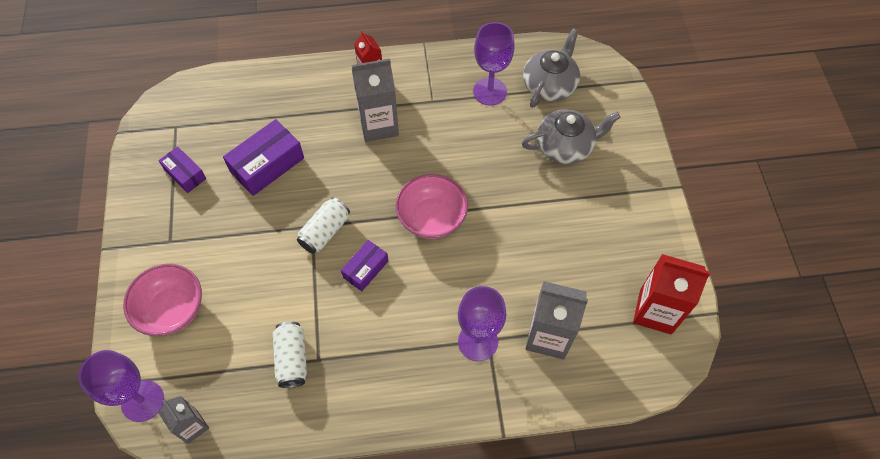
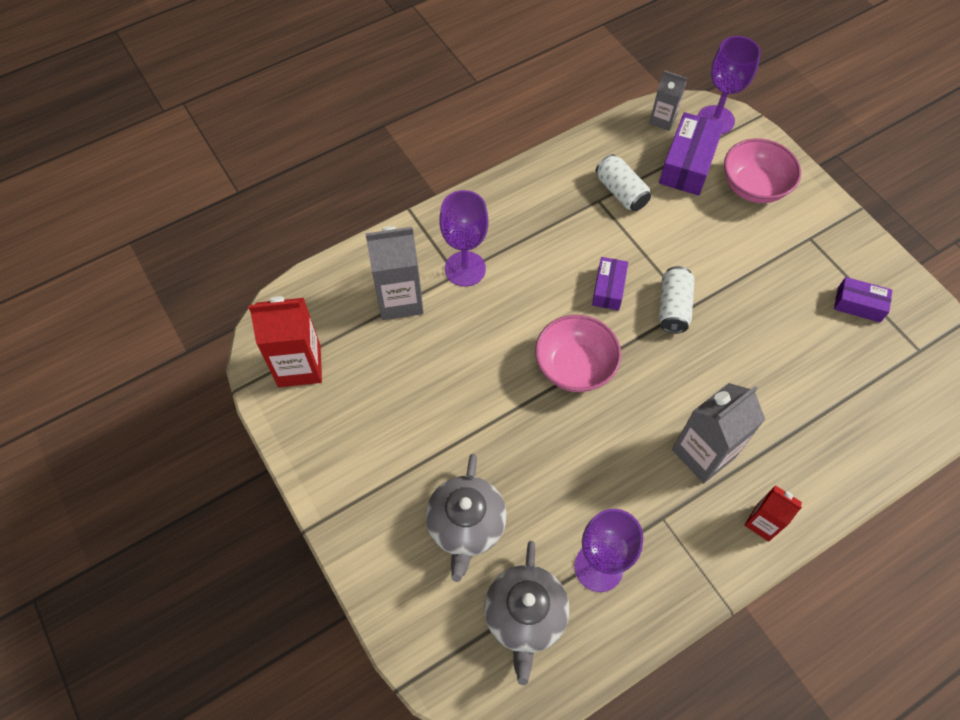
camera: 155 degrees right, 0 degrees up
(267, 165) = (786, 350): purple box -> purple box (688, 164)
(565, 146) = (466, 525): grey teapot -> grey teapot turned 45 degrees counterclockwise

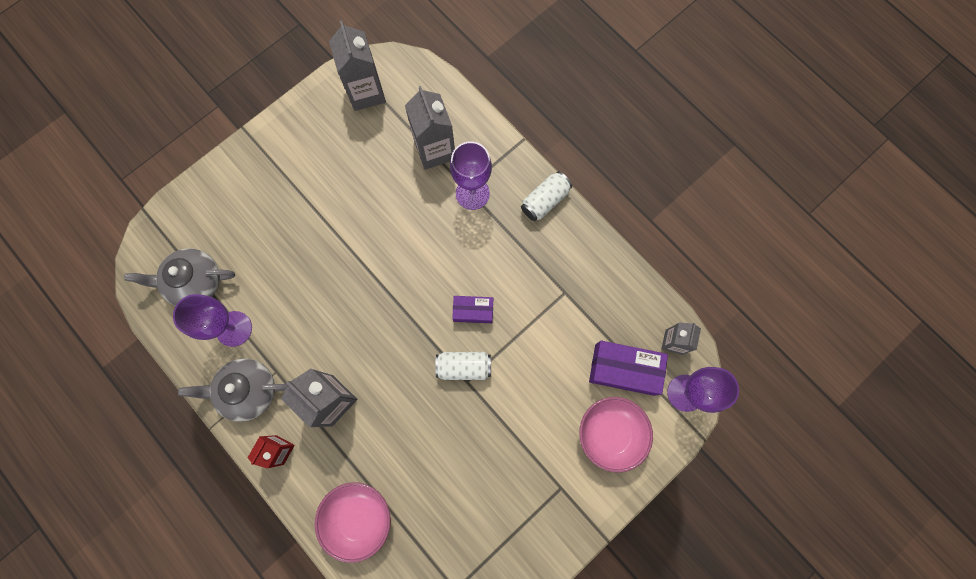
camera: 80 degrees right, 15 degrees up
(299, 366) = (366, 92): red carton -> grey carton
(466, 525) = (256, 232): grey teapot -> grey teapot (248, 390)
(574, 367) = (394, 292): pink bowl -> pink bowl (358, 517)
(621, 192) = (578, 311): white can -> white can (545, 201)
(858, 305) = (494, 534): purple box -> none

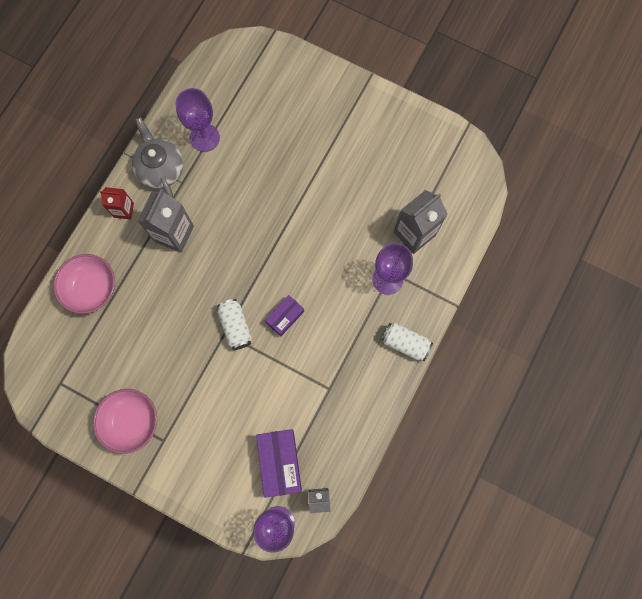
camera: 70 degrees right, 0 degrees up
(195, 282) = (231, 94): grey teapot -> none
(366, 92) = (443, 157): grey carton -> none
(473, 311) = (285, 317): purple box -> purple box turned 60 degrees clockwise
(610, 433) = (221, 468): pink bowl -> pink bowl (131, 421)

